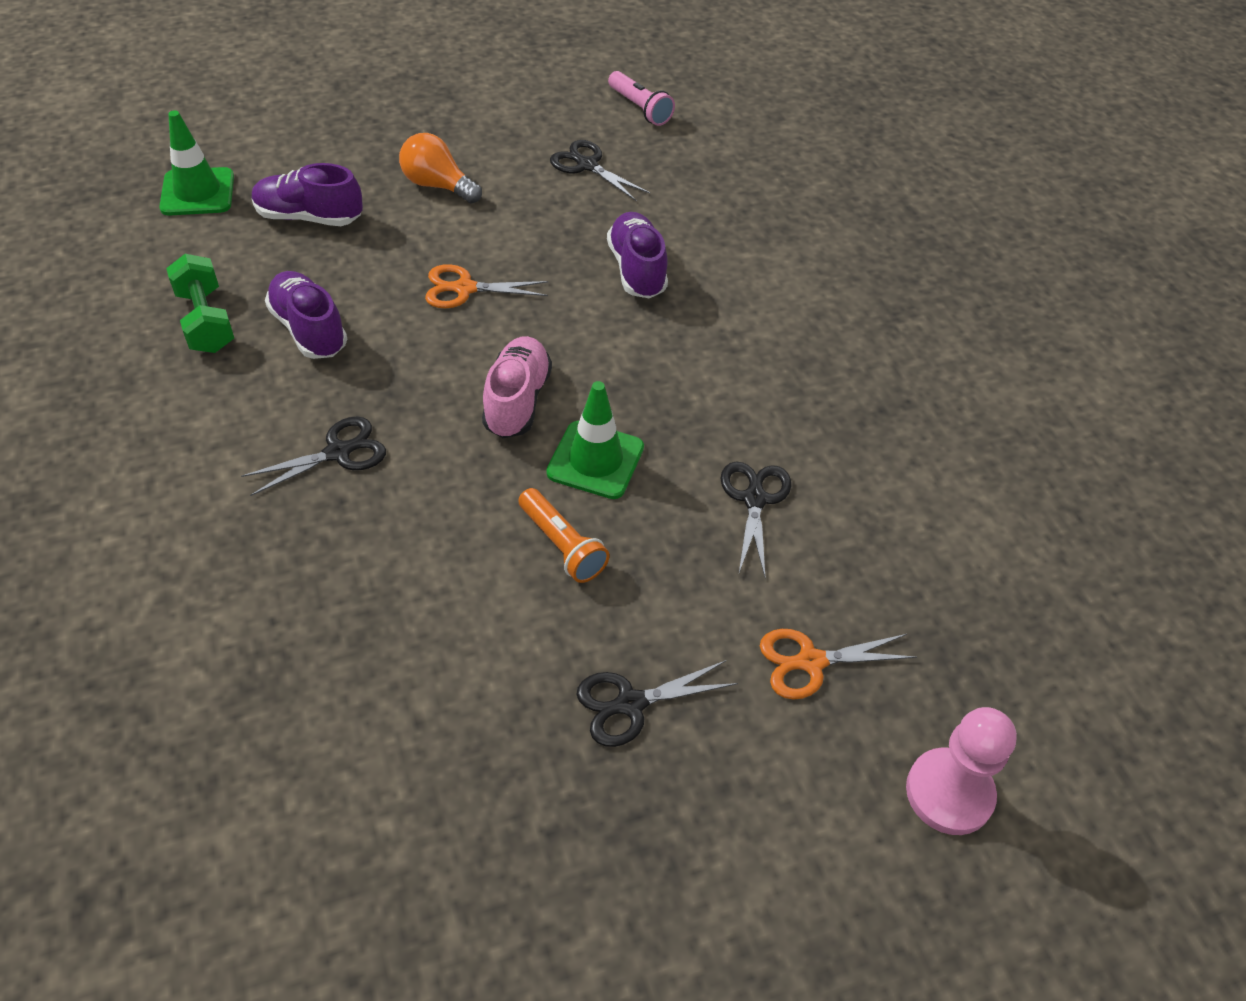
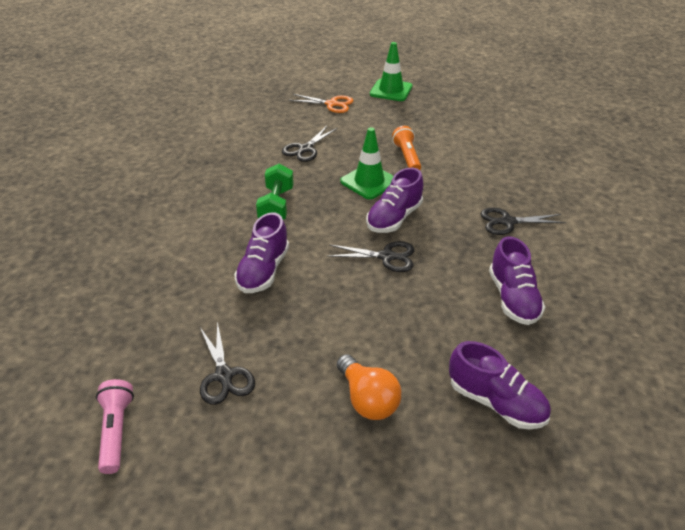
camera: 150 degrees left, 10 degrees down
(197, 192) = (605, 474): green traffic cone -> green traffic cone (391, 90)
(206, 321) = (590, 328): green dumbbell -> green dumbbell (276, 206)
(465, 289) = (391, 294): orange scissors -> none
(517, 401) = (394, 218): pink shoe -> purple shoe
(631, 704) = (409, 111): black scissors -> black scissors (386, 257)
(949, 793) = (316, 72): pink pawn -> none

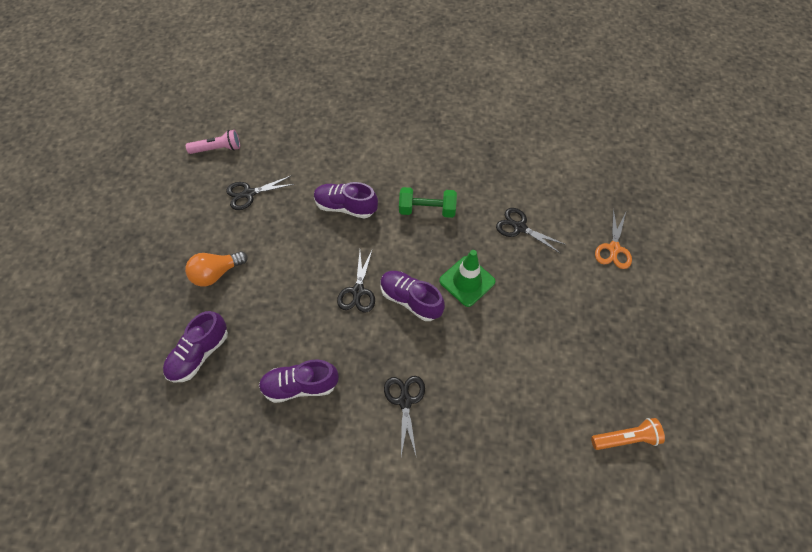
camera: 90 degrees right, 20 degrees up
(391, 90) = (660, 310): green traffic cone -> none
(407, 157) = (513, 317): orange flashlight -> orange flashlight (625, 438)

